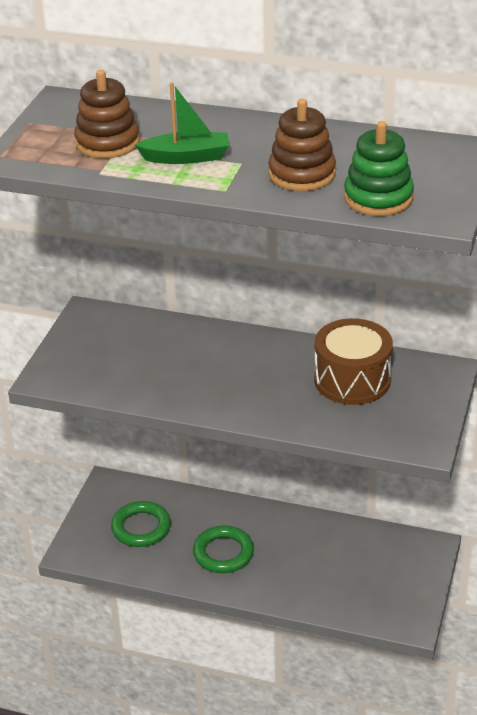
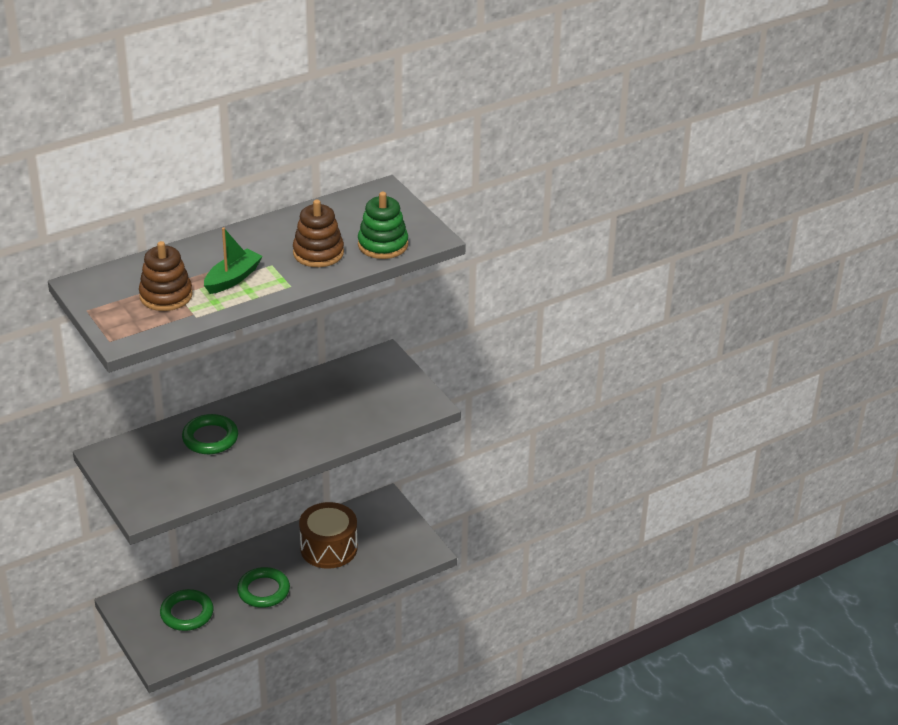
camera: 50 degrees left, 0 degrees up
(186, 351) = (210, 438): none -> green ring
(352, 380) = (338, 394): brown drum -> brown drum (328, 548)

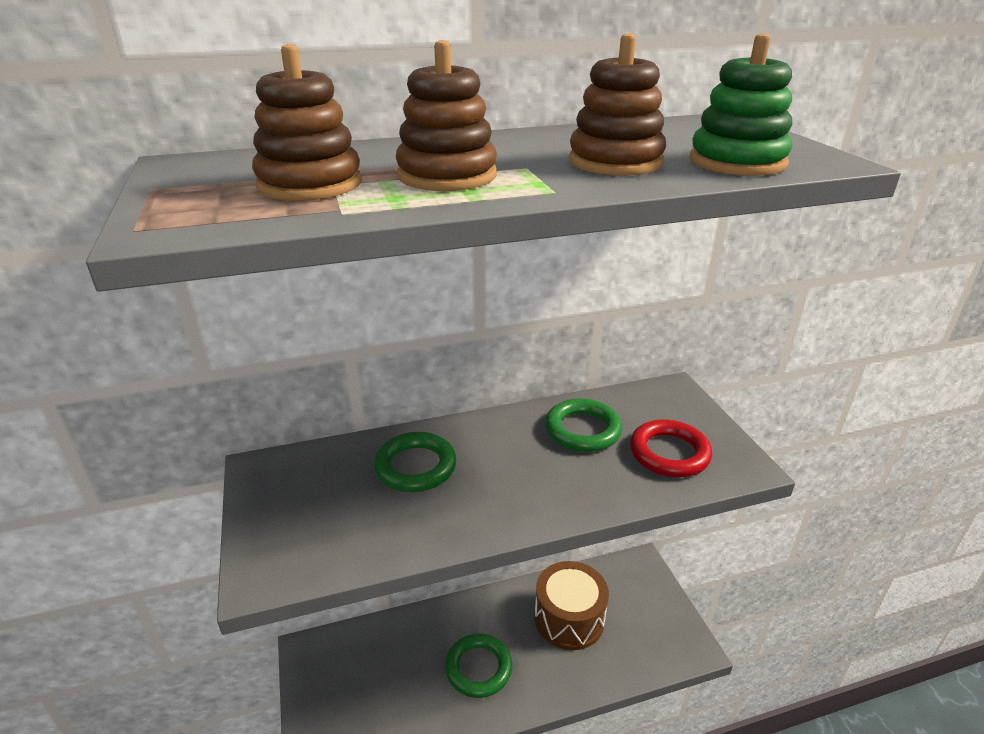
camera: 15 degrees right, 5 degrees down
(187, 613) = (375, 684): green ring -> green ring (582, 430)
(232, 278) = (447, 176): green boat -> brown stacking toy
(380, 404) = (669, 453): none -> red ring

